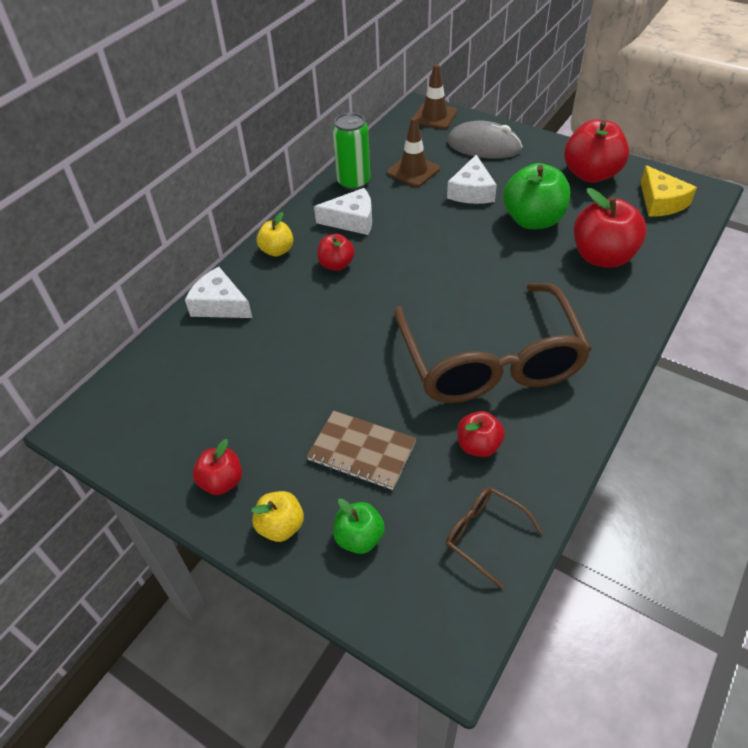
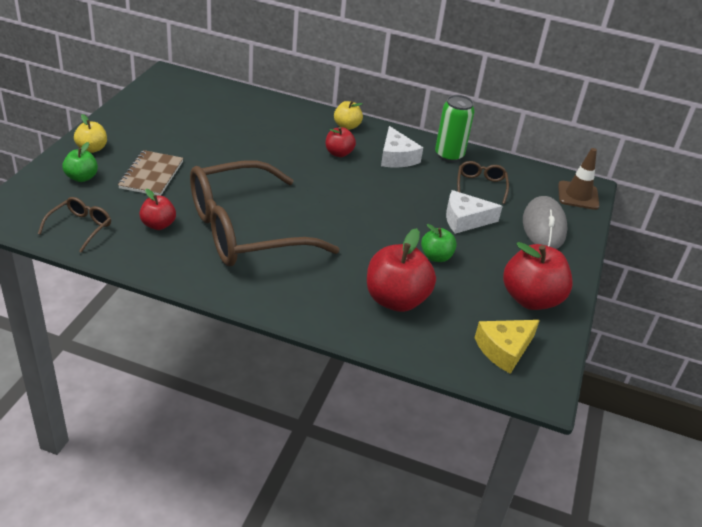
camera: 70 degrees right, 10 degrees down
(220, 304) = (282, 109): white cheese -> none
(222, 482) = (126, 125): red apple -> none
(413, 171) = (480, 186): brown traffic cone -> brown glasses
(533, 220) = (436, 257): green apple -> green apple, size x0.55

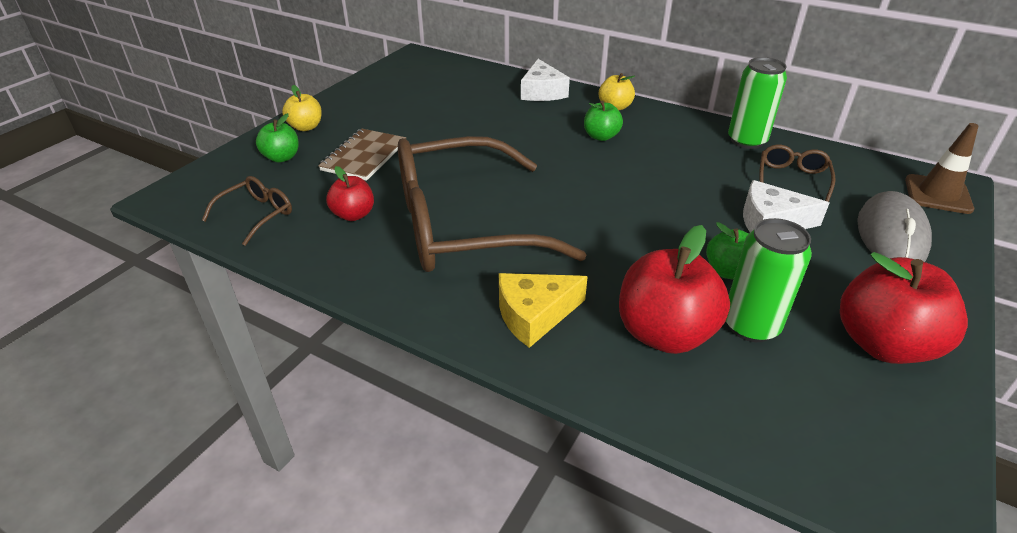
camera: 15 degrees right, 0 degrees up
(339, 153) = (601, 136): red apple -> green apple
(396, 157) = (676, 142): white cheese -> white cheese (542, 92)
(450, 292) = (750, 326): none -> green can
(504, 349) = (845, 429): yellow cheese -> yellow cheese (534, 315)

